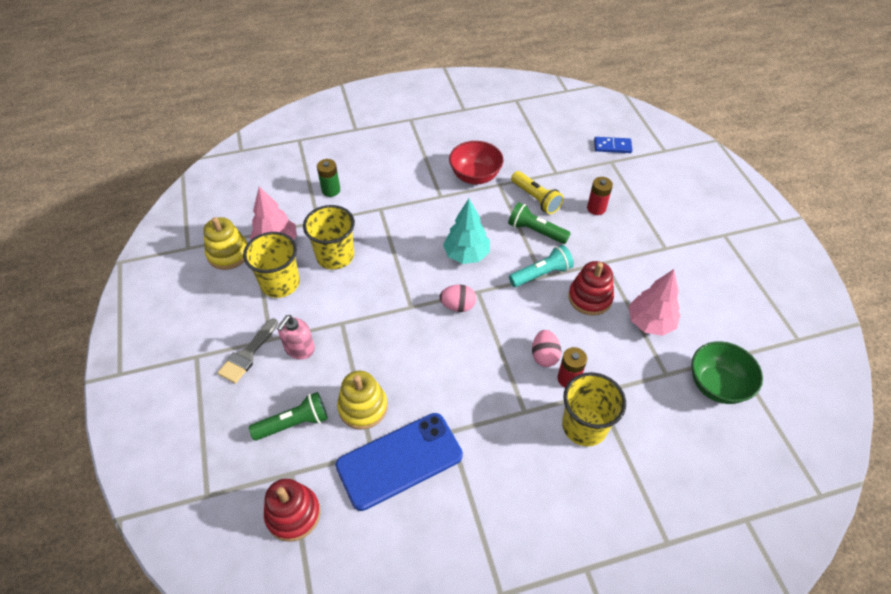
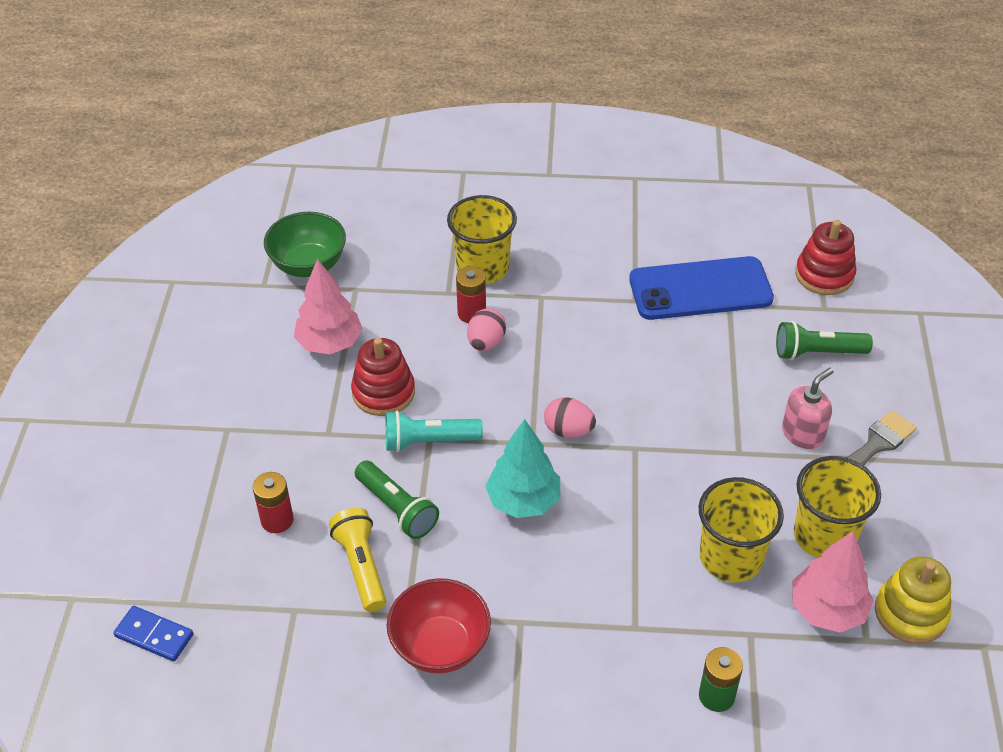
camera: 160 degrees left, 5 degrees down
(363, 407) = (730, 347): yellow stacking toy -> none

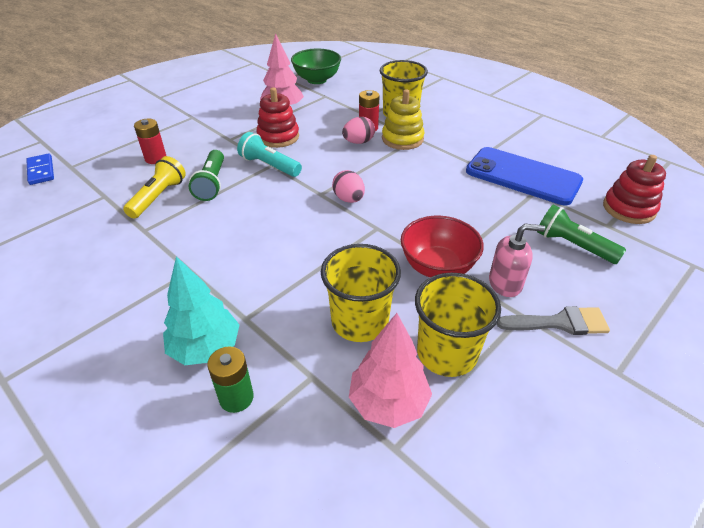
camera: 40 degrees right, 5 degrees down
(440, 646) = (135, 254): red bowl -> red bowl (437, 267)
(523, 501) = (277, 216): turquoise tree -> turquoise tree (205, 348)
(910, 613) = (457, 457): yellow stacking toy -> yellow stacking toy (402, 139)

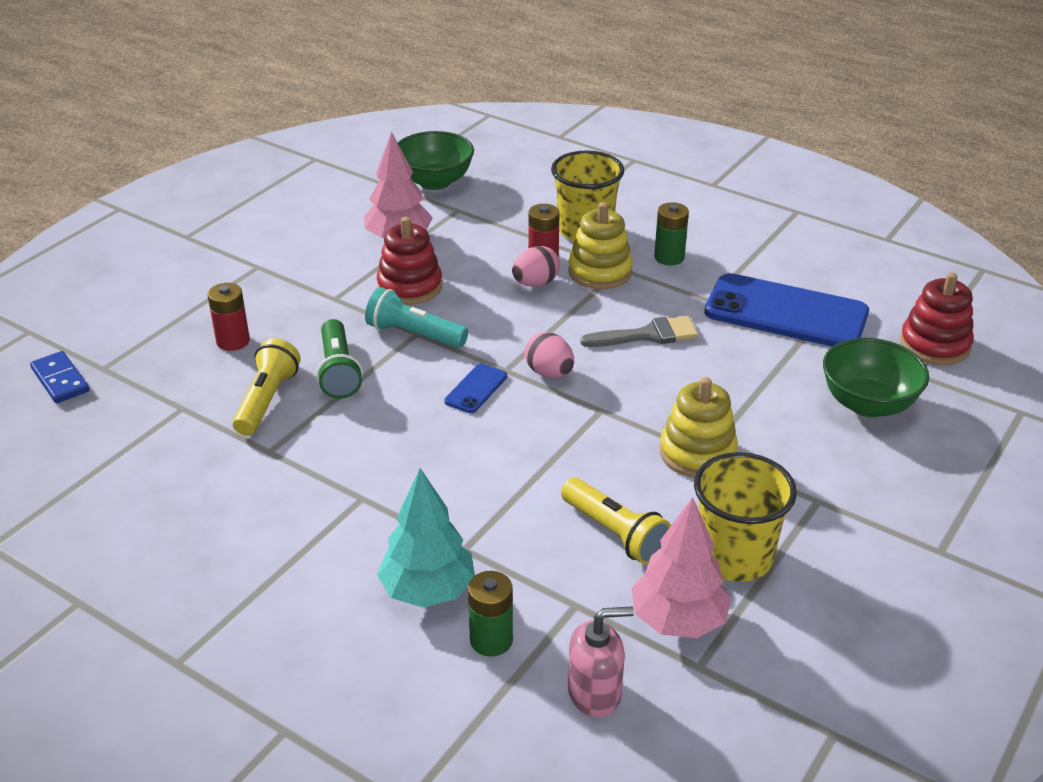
camera: 10 degrees left, 5 degrees down
(296, 204) = (476, 389): none -> blue phone
(359, 321) = (615, 533): yellow cup -> yellow flashlight
(437, 267) = (697, 453): red bowl -> yellow stacking toy
(450, 134) = (669, 257): none -> green battery
(505, 283) = (789, 463): pink soap dispenser -> pink soap dispenser (595, 693)
(559, 323) = (865, 503): grey brush -> grey brush (648, 335)
(573, 245) = (868, 404): green flashlight -> green bowl

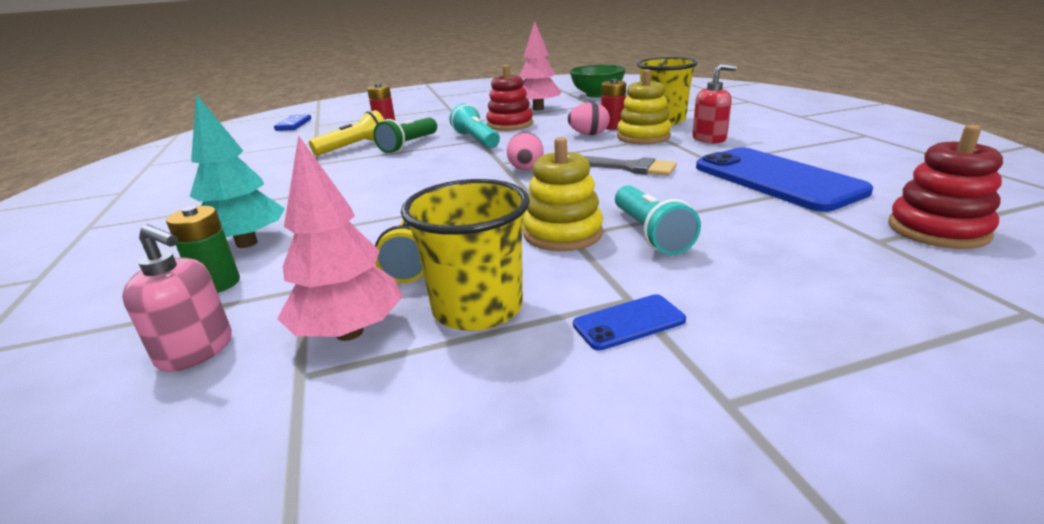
camera: 40 degrees right, 10 degrees down
(476, 389) = (467, 166): blue phone -> blue phone (629, 322)
(669, 257) = (709, 139): green battery -> red soap dispenser
(762, 425) = (650, 234): none -> turquoise flashlight
(868, 404) = (791, 249): green bowl -> none

